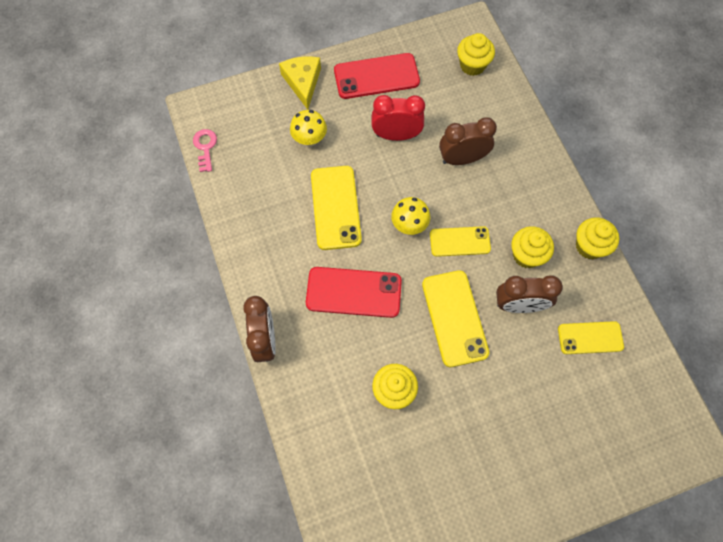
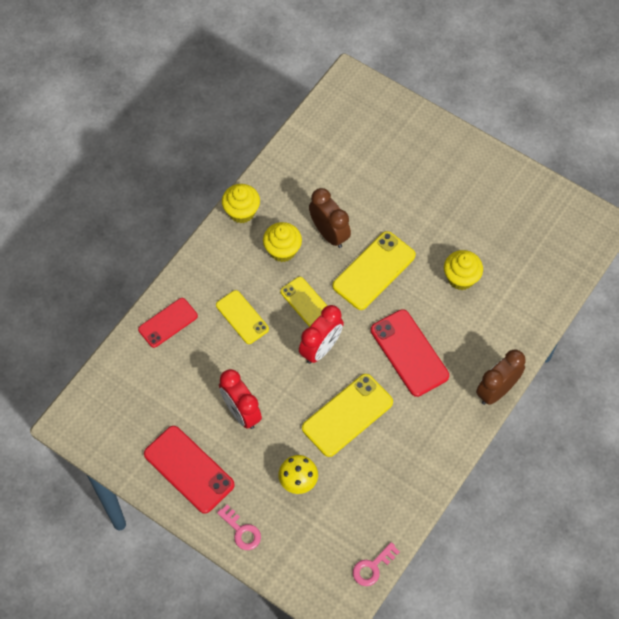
camera: 125 degrees left, 5 degrees down
(303, 82) = (241, 531): yellow cheese -> pink key
(409, 225) = (321, 348): yellow mushroom -> red clock
(462, 159) = (227, 345): brown clock -> none
(472, 65) = (118, 394): yellow cupcake -> none
(513, 129) = (168, 323): none -> red phone
(590, 338) = (319, 176): yellow phone -> yellow phone (242, 317)

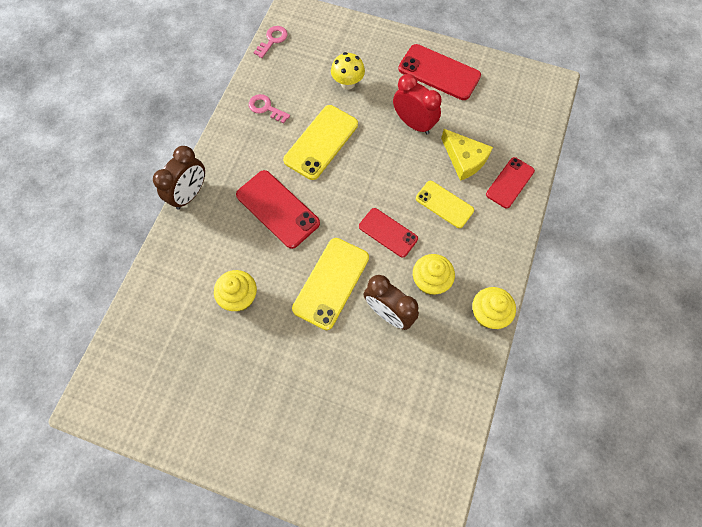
camera: 165 degrees right, 5 degrees up
(203, 358) = (464, 159): none -> yellow cheese
(241, 531) = (380, 41): pink key -> pink key (266, 108)
(307, 303) = (388, 232): yellow phone -> red phone
(321, 348) = (361, 193): red clock -> none

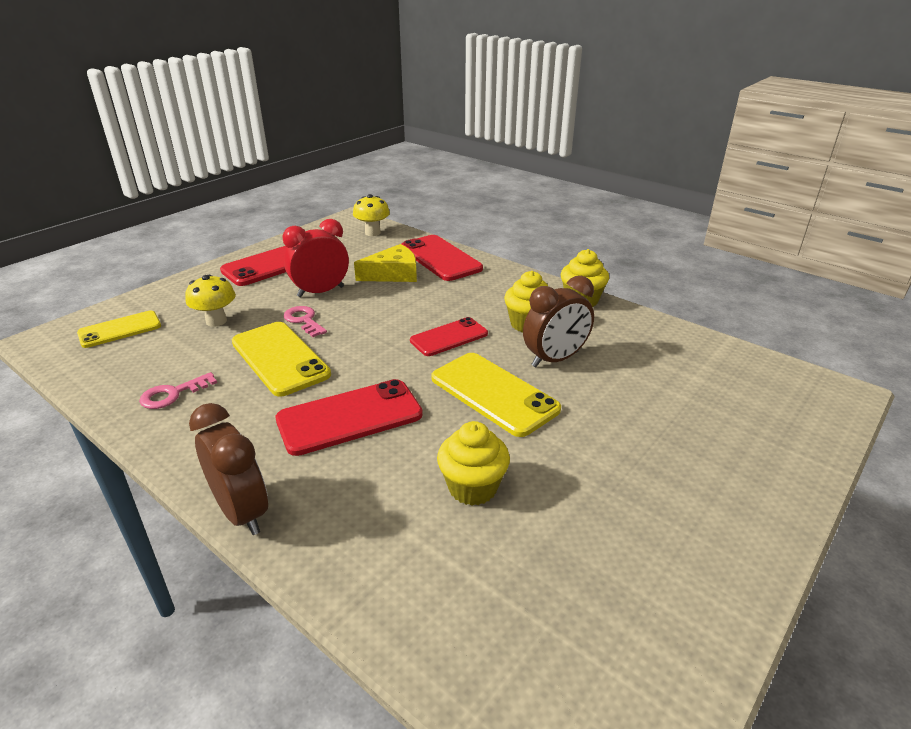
camera: 70 degrees left, 35 degrees down
(272, 40) = (67, 365): pink key -> pink key (304, 320)
(444, 204) = (438, 296): yellow phone -> yellow phone (120, 329)
(510, 183) = (440, 258): red phone -> red phone, size x1.54
(531, 112) = (372, 233): none -> yellow mushroom

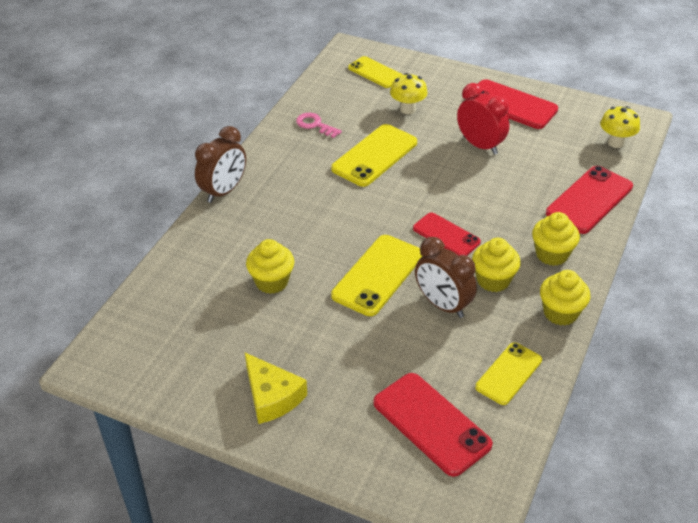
camera: 75 degrees right, 10 degrees up
(304, 320) = (431, 150): pink key -> none
(350, 417) = (321, 209): red phone -> red phone (431, 424)
(393, 274) = (537, 178): yellow cheese -> yellow cheese (272, 396)
(503, 289) = (552, 254): none -> yellow cupcake
(657, 341) = (509, 374): none -> yellow phone

